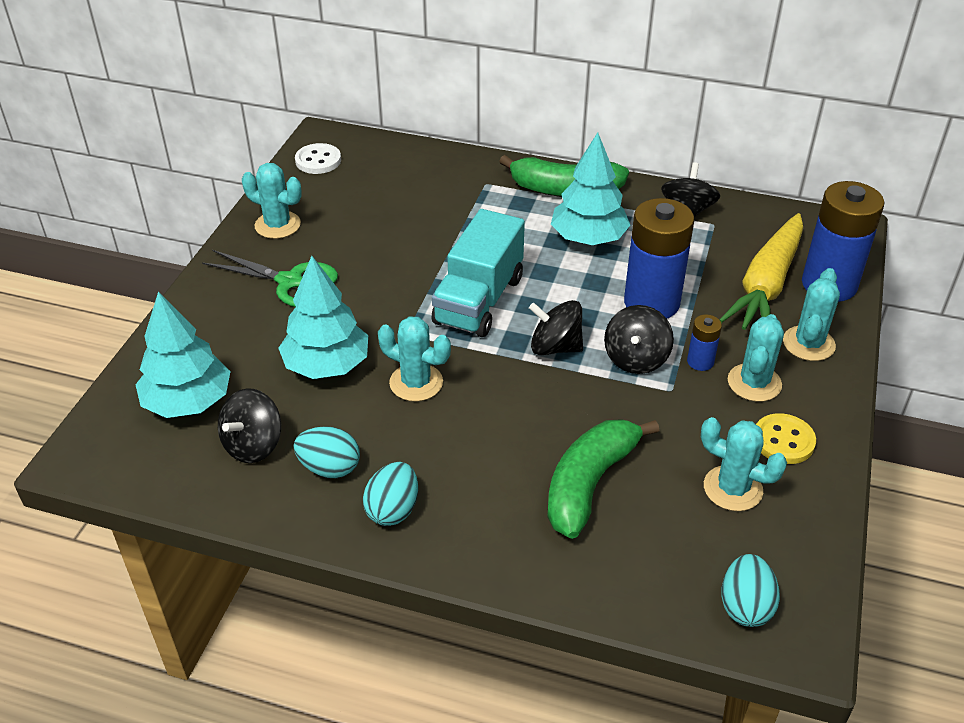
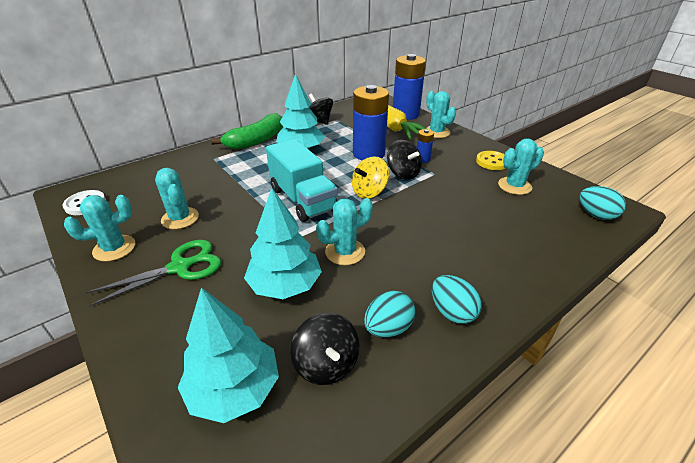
camera: 55 degrees left, 5 degrees down
(555, 347) = (369, 192): black spinning top -> yellow spinning top
(589, 483) = (482, 224): green banana -> none
(754, 383) = (449, 153): turquoise cactus -> turquoise cactus (180, 218)

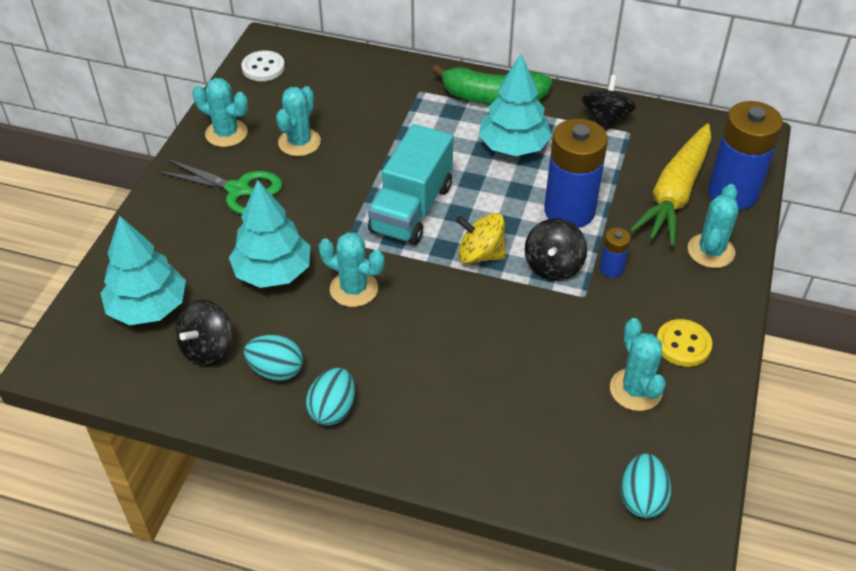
camera: 55 degrees right, 10 degrees up
(514, 186) = (635, 390): turquoise cactus -> turquoise cactus turned 45 degrees clockwise

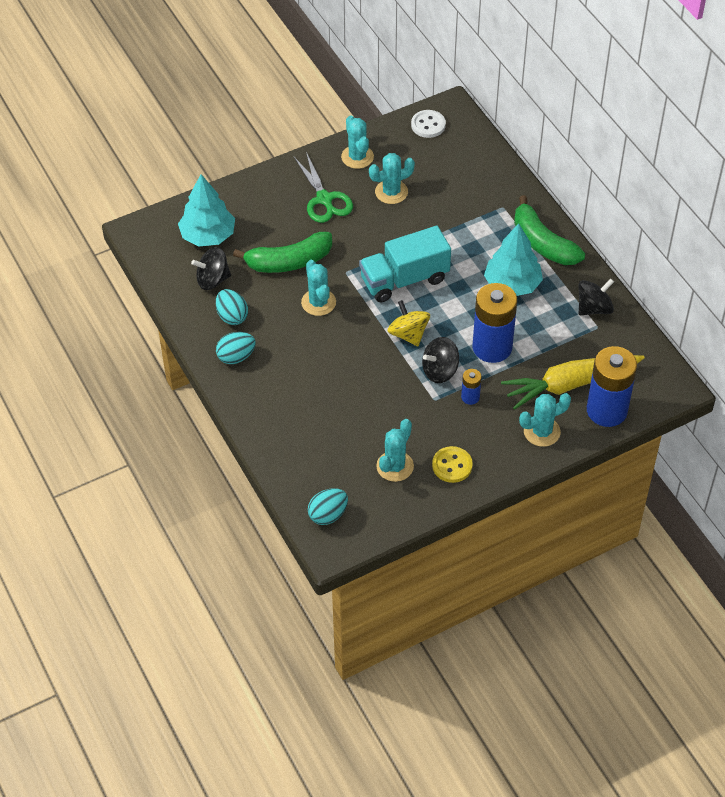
camera: 45 degrees right, 5 degrees up
(273, 272) = (289, 262): turquoise tree -> green banana

